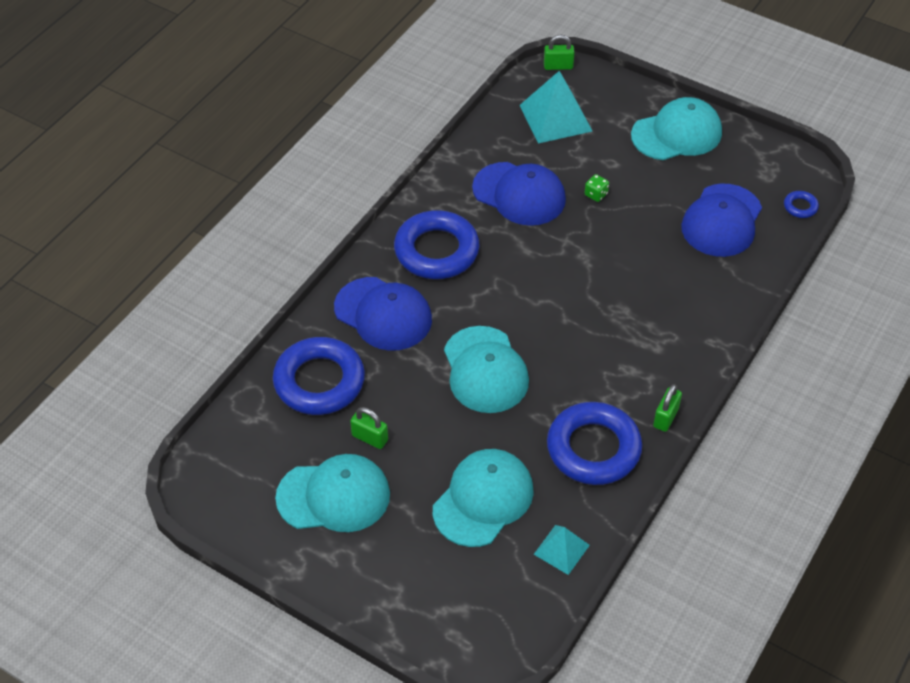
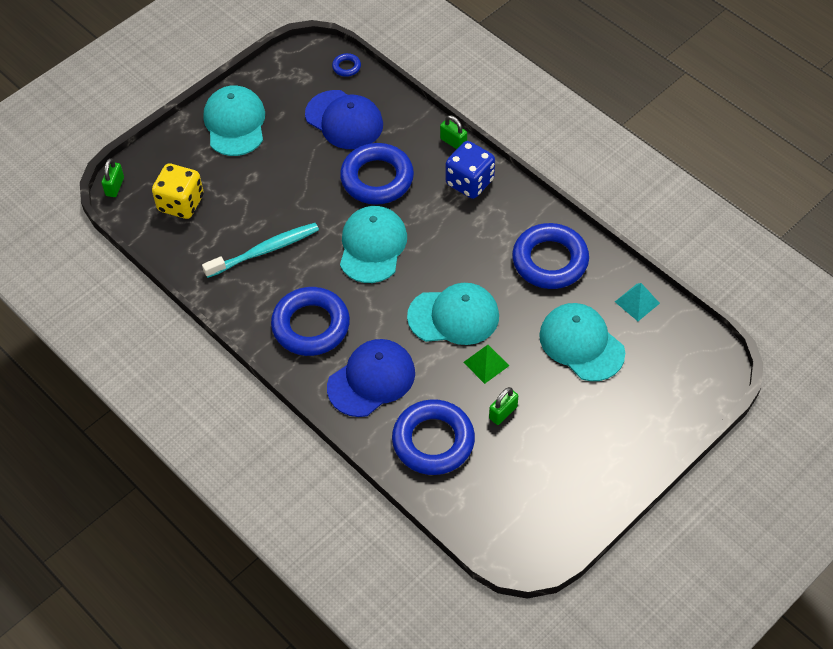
camera: 75 degrees left, 5 degrees up
(334, 496) = (555, 449): turquoise cap -> turquoise cap (372, 246)
(430, 411) = (486, 363): none -> green pyramid
(519, 194) = (264, 251): blue cap -> turquoise toothbrush
(555, 118) = (181, 203): turquoise pyramid -> yellow dice
(596, 194) = (285, 196): green dice -> none
(651, 266) = (377, 178): none -> blue ring
(665, 417) = (531, 208): green padlock -> green padlock (453, 142)
(680, 350) = (469, 182): none -> blue dice

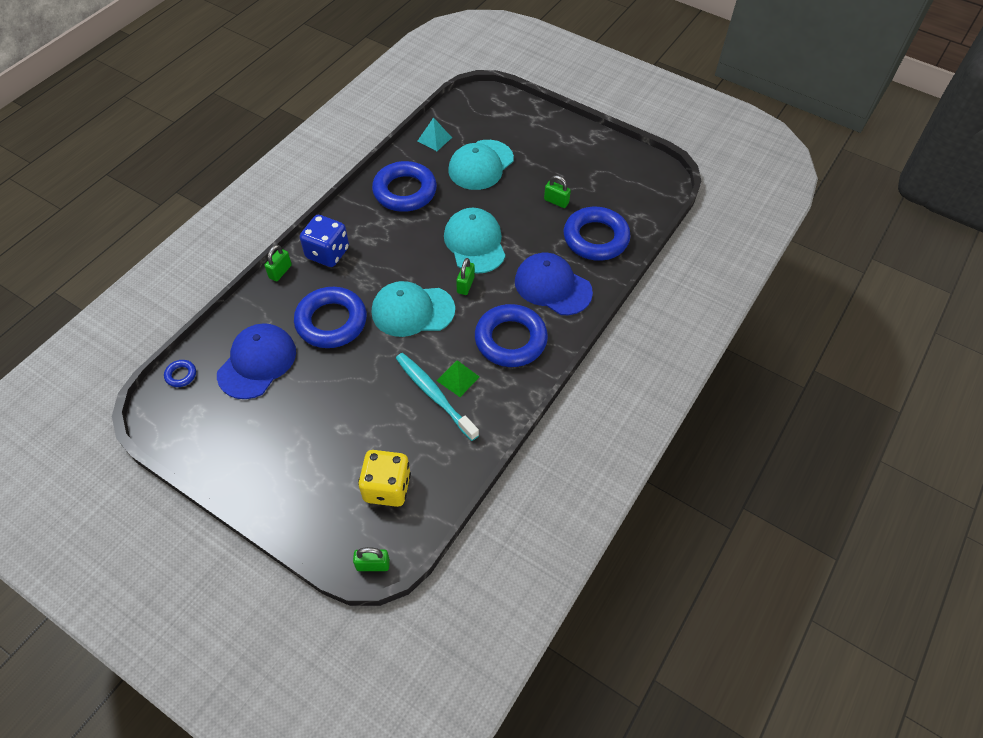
camera: 105 degrees left, 0 degrees up
(235, 123) = (267, 463): turquoise cap -> none
(395, 298) = (465, 285): none -> green padlock
(486, 363) = (515, 217): green pyramid -> green pyramid (458, 378)

